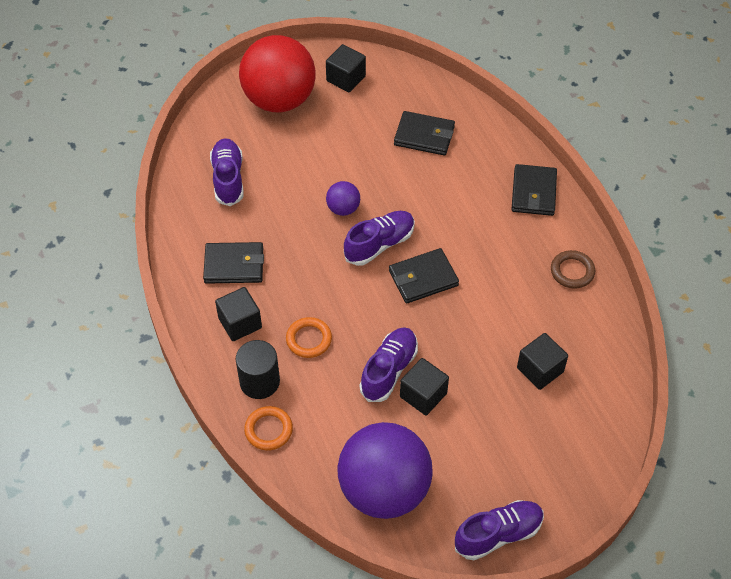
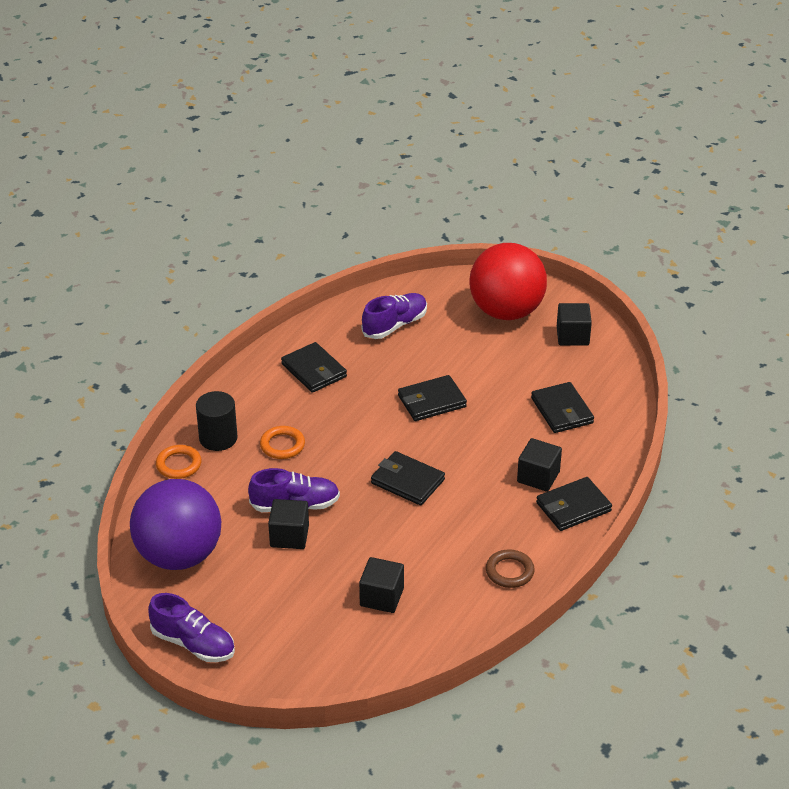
camera: 55 degrees right, 15 degrees down
(240, 323) = (262, 401): black cube -> black cube (538, 477)
(343, 208) = (432, 401): purple ball -> black wallet
(379, 244) = (416, 439): purple shoe -> none

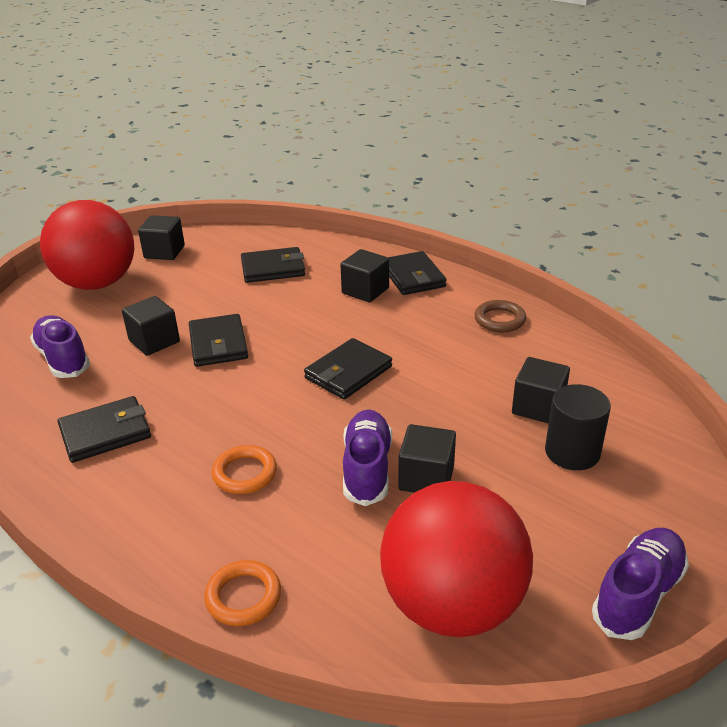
camera: 80 degrees left, 5 degrees down
(179, 555) = (452, 604): purple ball -> red ball
(218, 438) = (200, 543): black cylinder -> black cylinder (572, 452)
(428, 365) = (154, 341): none -> black cube

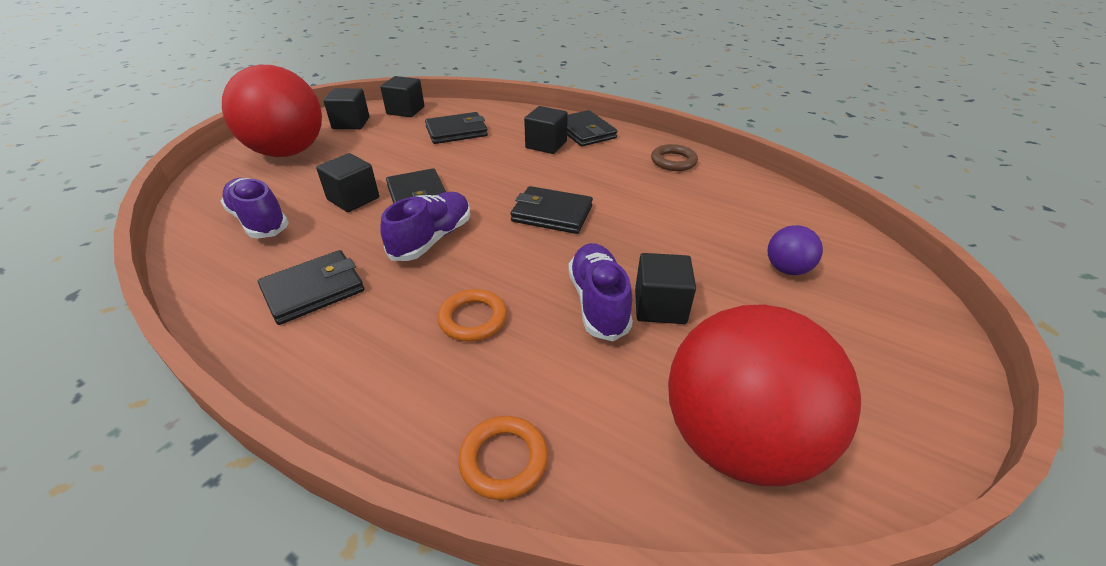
camera: 10 degrees left, 5 degrees up
(348, 372) = (552, 214): black wallet -> black wallet turned 75 degrees clockwise
(538, 407) = (738, 231): black cube -> black cube (405, 110)
(572, 452) = (786, 269): black cylinder -> purple ball
(638, 594) = (916, 405): purple shoe -> purple shoe (432, 239)

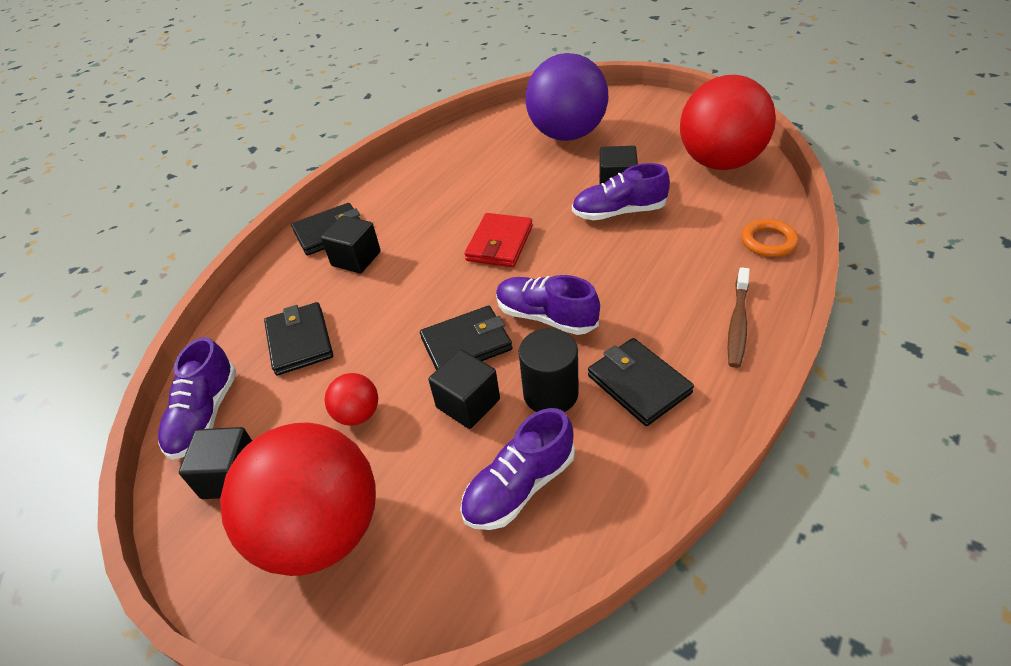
camera: 85 degrees left, 5 degrees up
(337, 238) = (550, 393): none -> black cylinder
(353, 383) = (738, 323): none -> brown toothbrush
(372, 157) = (358, 414): none -> red ball
(405, 110) = (205, 415): black cube -> purple shoe
(473, 319) = (652, 272): orange ring -> none
(552, 214) = (500, 243): black wallet -> red wallet
(673, 161) = (408, 176): brown ring -> none
(786, 269) = (567, 135): purple ball -> purple ball, size x2.34

